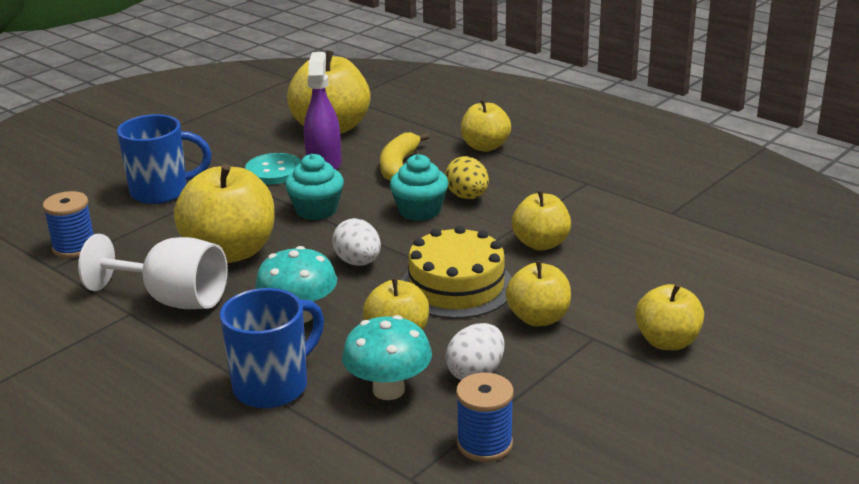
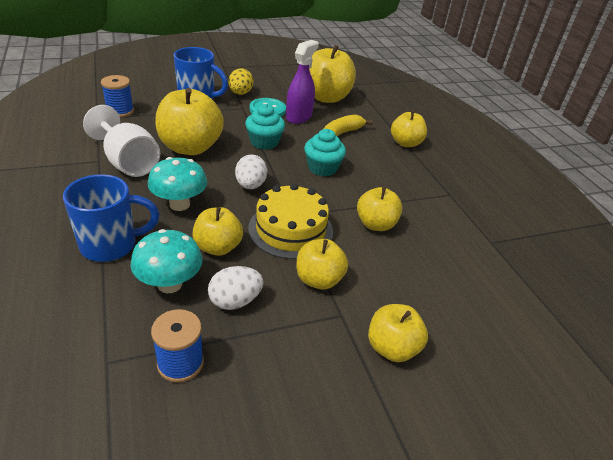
camera: 25 degrees right, 10 degrees up
(467, 197) = (361, 171): yellow egg -> yellow egg (240, 93)

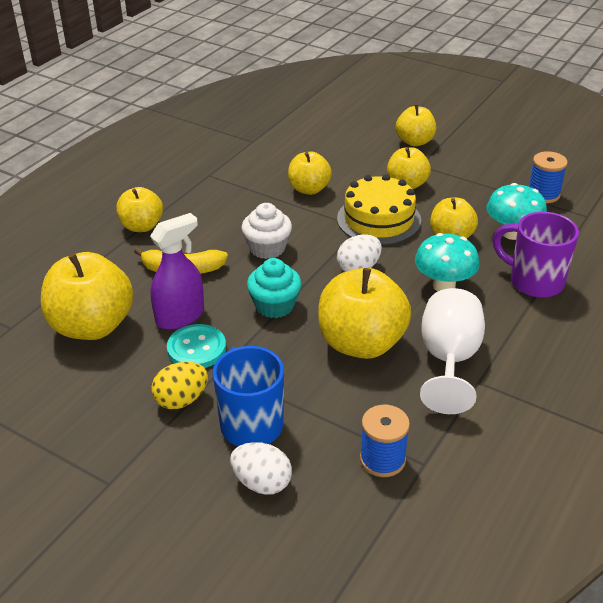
camera: 125 degrees left, 0 degrees up
(111, 245) = (534, 282): blue mug -> purple mug
(235, 301) = (478, 203): white egg -> white egg (262, 483)
(299, 117) = (180, 316): purple spray bottle -> purple spray bottle turned 150 degrees clockwise
(322, 168) = (267, 248): turquoise cupcake -> white cupcake

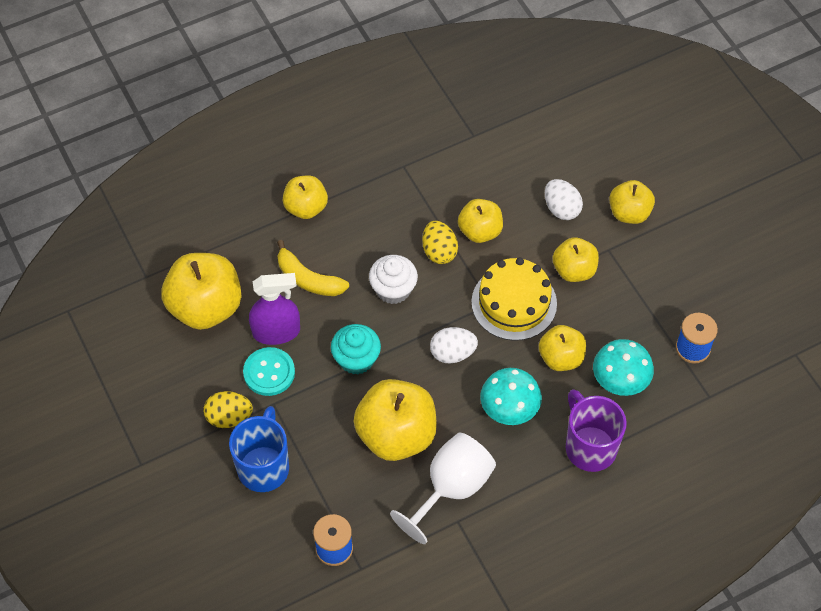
camera: 30 degrees right, 20 degrees up
(262, 483) = (240, 521): white egg -> white egg (561, 209)
(286, 212) = (439, 251): none -> yellow egg

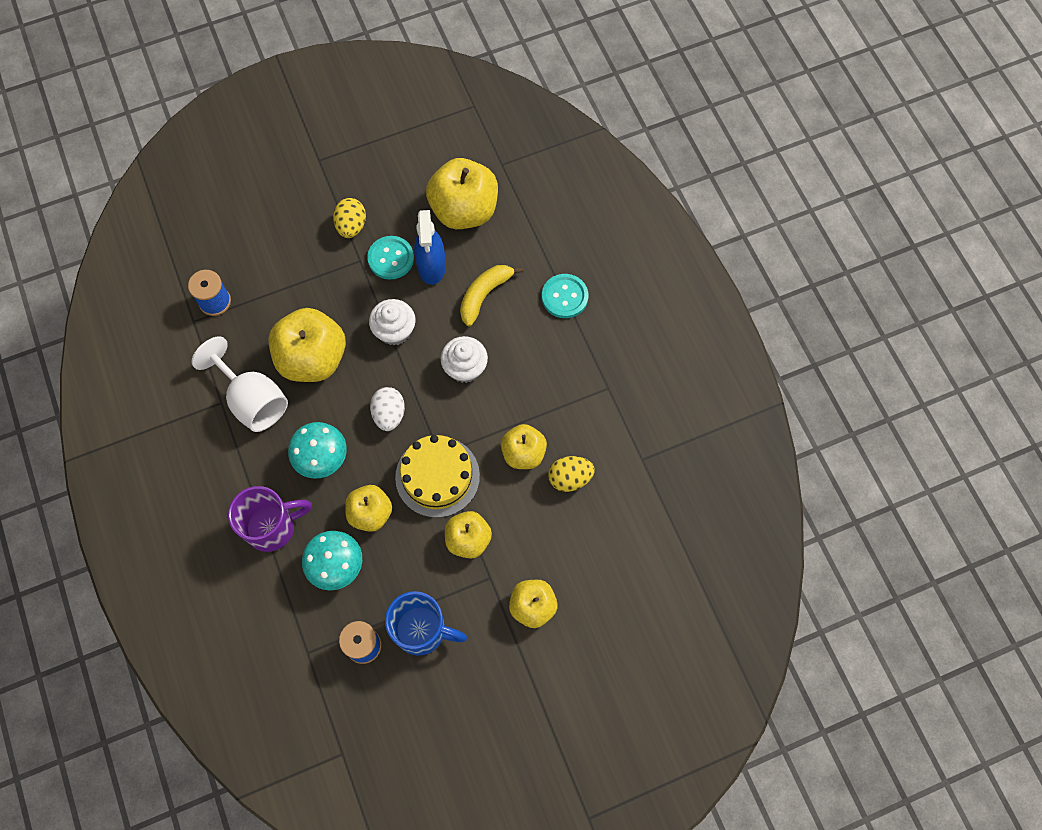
camera: 95 degrees right, 10 degrees up
(264, 466) = (300, 251): blue mug -> blue mug (422, 630)
(276, 332) = (431, 266): purple spray bottle -> blue spray bottle
(306, 207) = (564, 297): yellow apple -> turquoise button
(356, 359) = (394, 330): turquoise cupcake -> white cupcake
(439, 251) = (503, 412): yellow egg -> yellow egg (570, 478)
(561, 209) = (543, 537): white egg -> none

